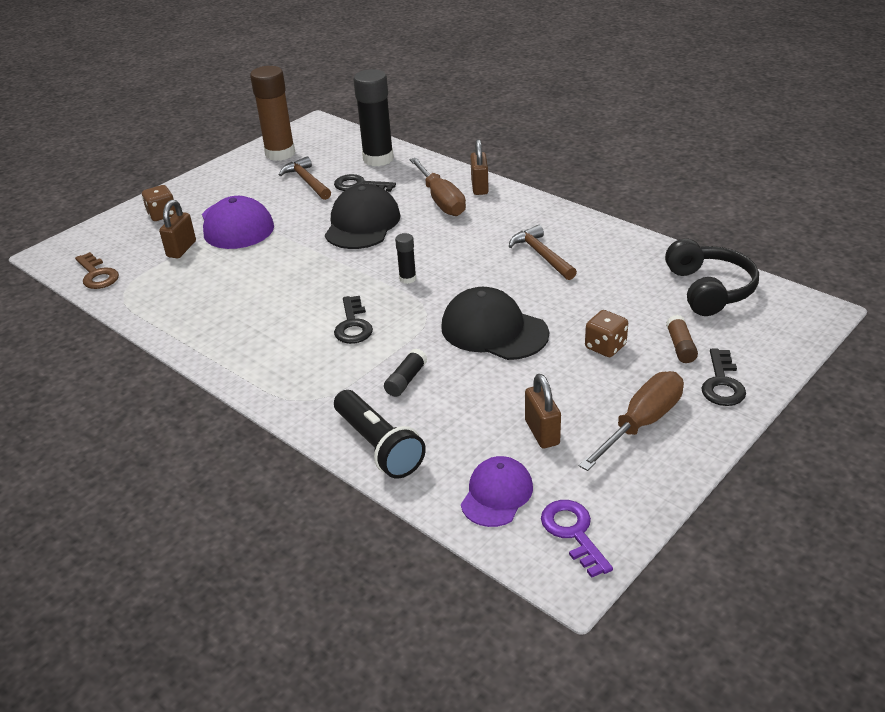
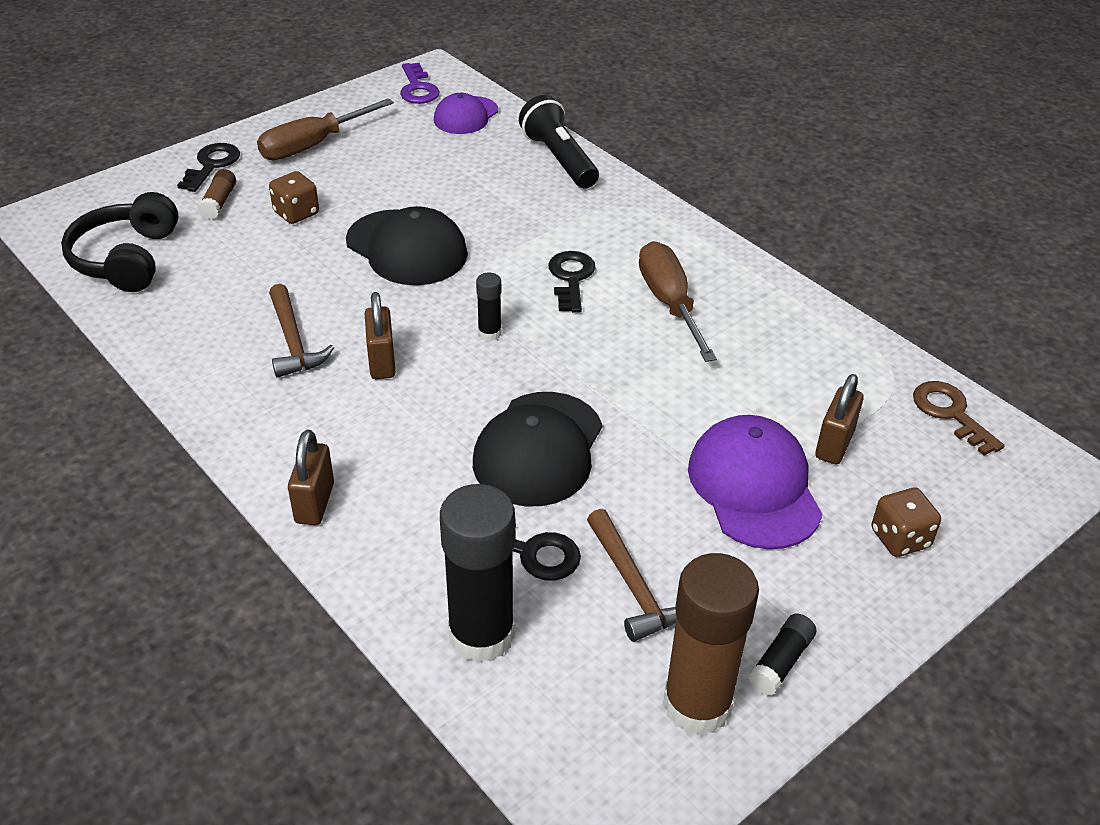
camera: 175 degrees left, 5 degrees up
(406, 380) = (521, 210): black glue stick -> black glue stick (780, 662)
(441, 200) = (394, 481): brown screwdriver -> brown screwdriver (670, 304)
(542, 432) = (406, 150): brown padlock -> brown padlock (382, 362)

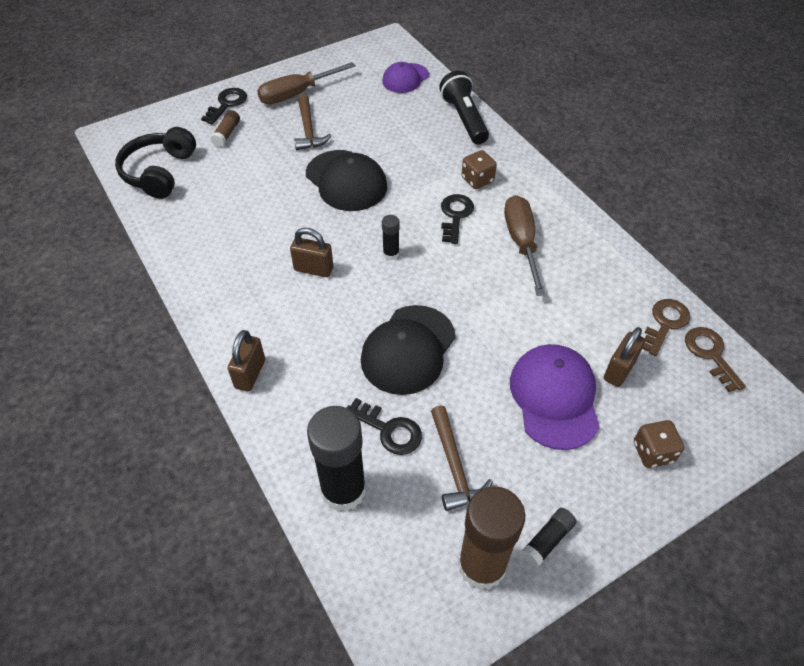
camera: 10 degrees right, 10 degrees up
(293, 341) = (257, 247): brown hammer -> brown hammer (308, 130)
(296, 213) = (276, 146): brown dice -> brown dice (477, 180)
(382, 362) = (313, 269): brown padlock -> brown padlock turned 75 degrees counterclockwise
(418, 88) = (376, 54): purple key -> none
(883, 383) = (665, 323): none -> brown key

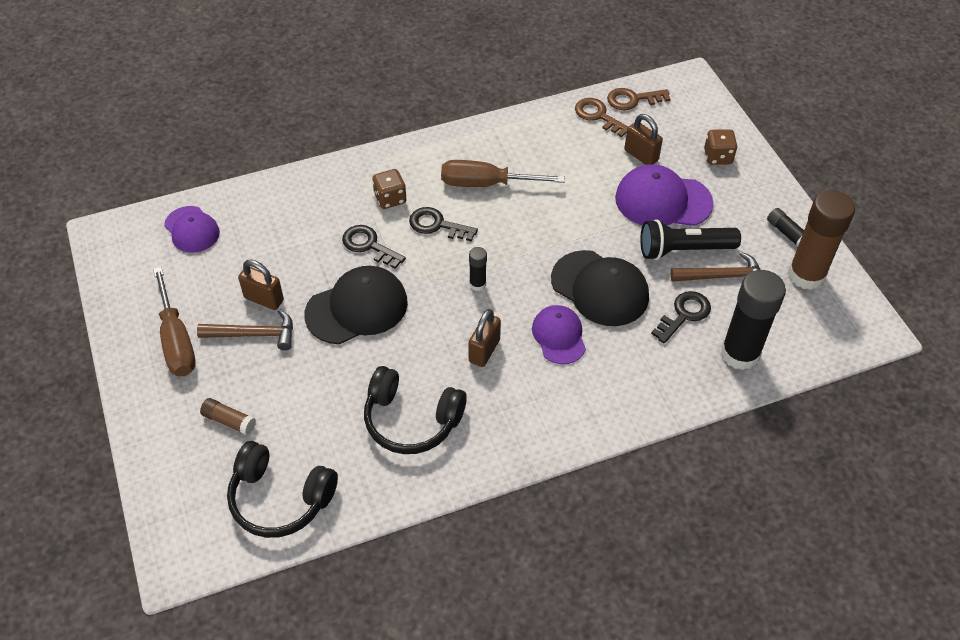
camera: 80 degrees left, 0 degrees up
(227, 104) = (166, 418): black key -> black key (369, 245)
(234, 232) = (411, 420): none -> black headphones
(250, 374) = (611, 415): brown padlock -> brown padlock (264, 299)
(340, 322) = (559, 336): none -> purple cap
(464, 118) = (288, 191): black flashlight -> black flashlight (683, 250)

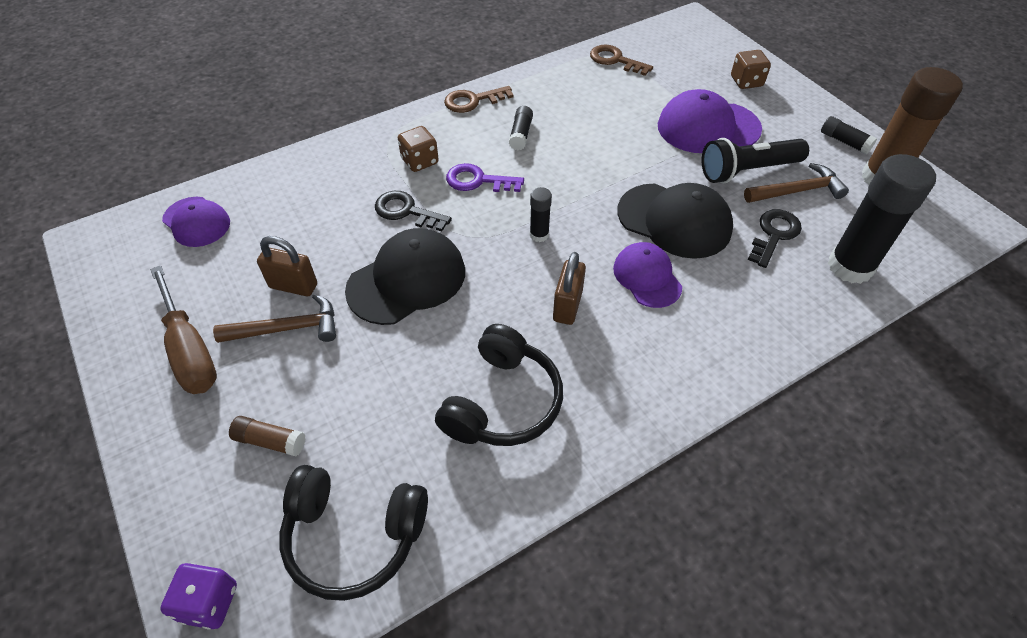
camera: 10 degrees left, 0 degrees up
(173, 525) = (209, 602): none -> purple dice
(411, 420) = (502, 402): black headphones -> black headphones turned 75 degrees counterclockwise
(437, 225) = (478, 181): black key -> purple key
(487, 184) = (520, 134): brown screwdriver -> black glue stick
(633, 100) = (644, 43): brown key -> brown key (473, 101)
(641, 155) = (670, 89): brown padlock -> none

